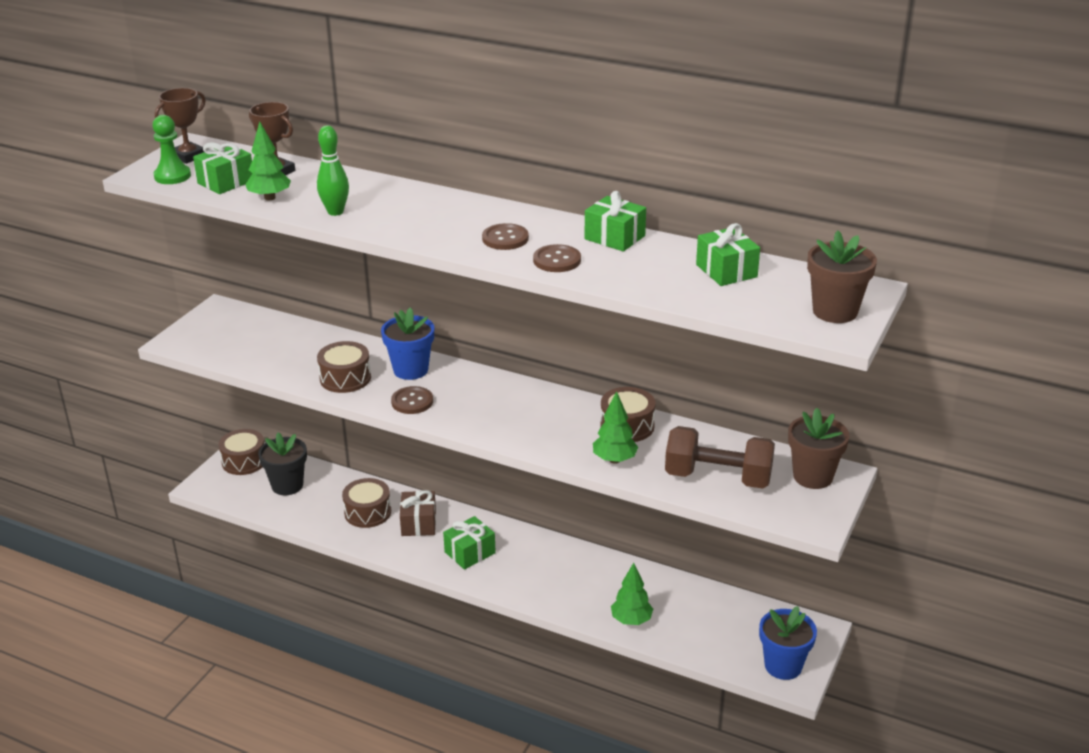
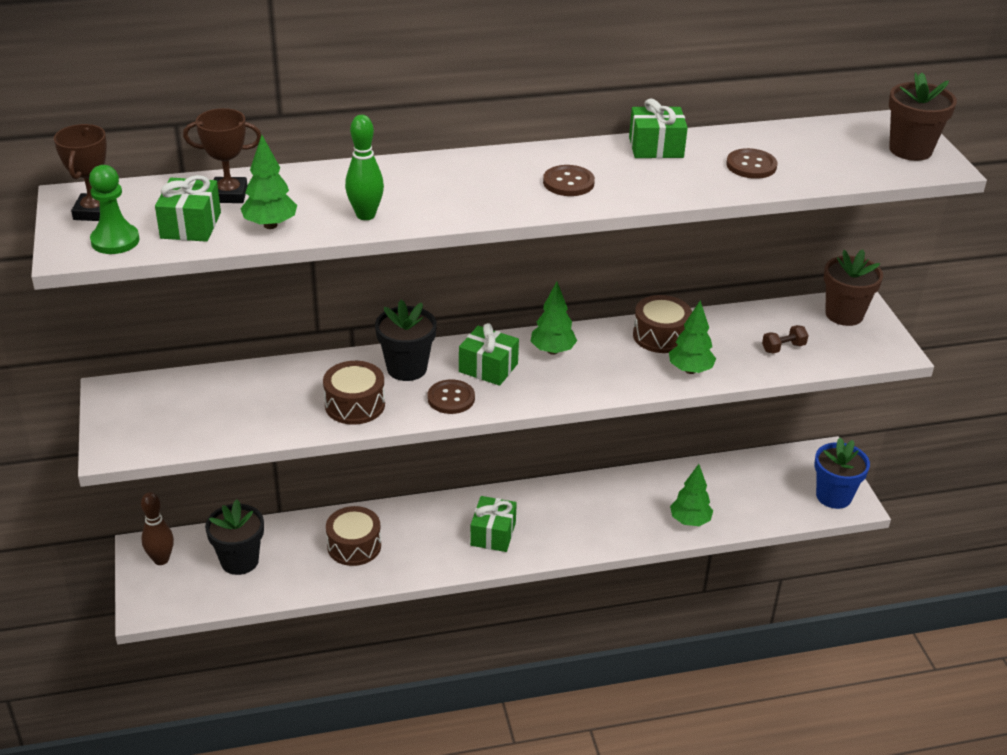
camera: 40 degrees left, 5 degrees up
(244, 461) = (161, 559): brown drum -> brown bowling pin
(410, 370) = (407, 368): blue flower pot -> black flower pot
(418, 523) = (415, 531): brown gift -> none
(528, 401) = (552, 351): none -> green tree
(557, 260) = (645, 186): brown button -> brown button (751, 165)
(718, 478) = (783, 348): brown dumbbell -> brown dumbbell, size x0.42
(726, 271) = (786, 145): green gift -> green gift (488, 368)

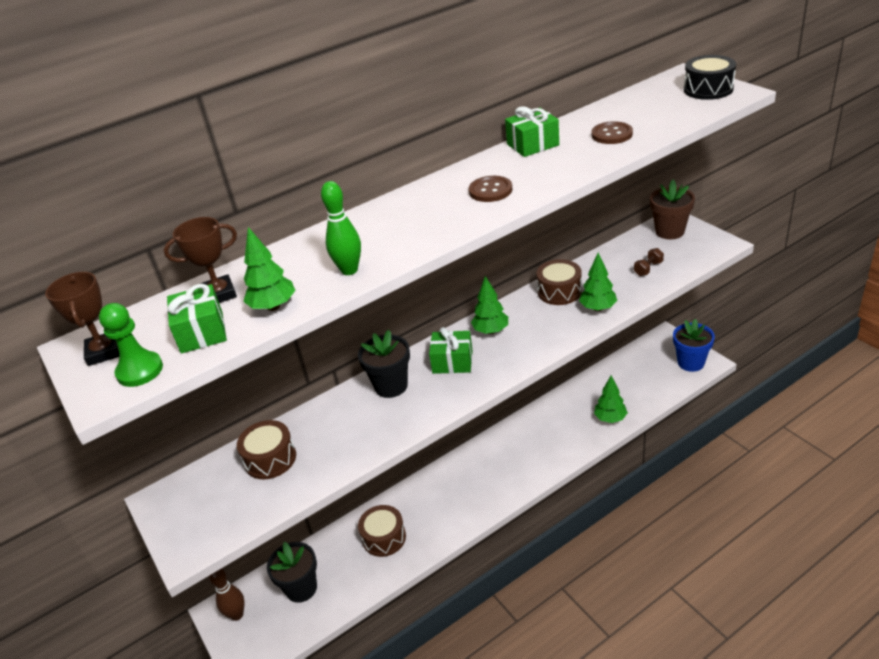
camera: 15 degrees left, 0 degrees up
(355, 405) = (369, 431): brown drum -> brown drum (270, 459)
(451, 398) = (440, 396): brown button -> none
(493, 534) = (481, 485): green gift -> none
(910, 150) = (708, 89): brown flower pot -> black drum

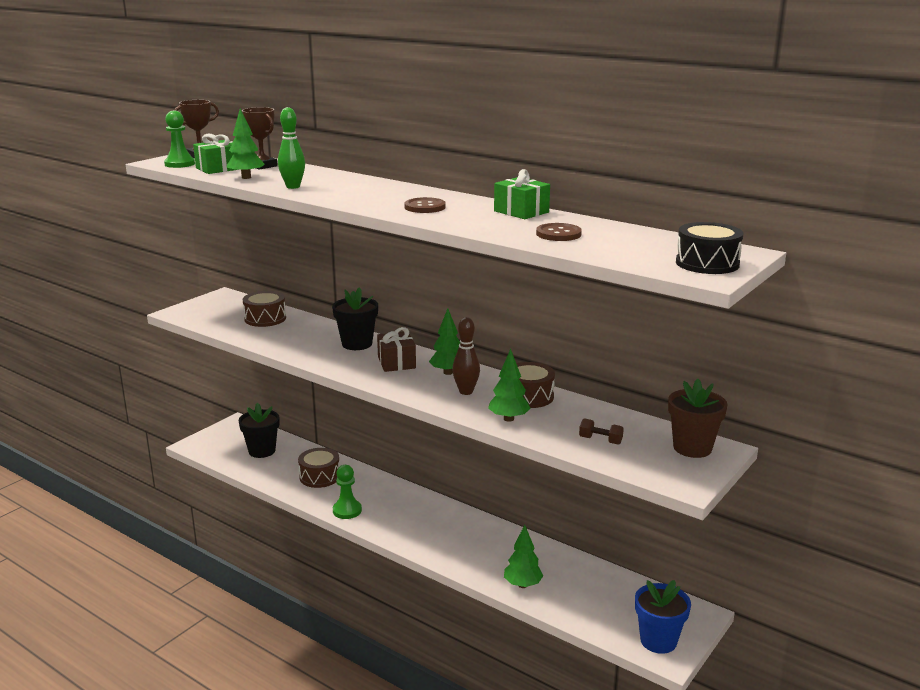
camera: 65 degrees right, 15 degrees down
(237, 614) = (234, 431): brown bowling pin -> brown bowling pin (466, 391)
(452, 362) = (396, 362): green gift -> brown gift
(458, 521) = (347, 510): none -> green pawn

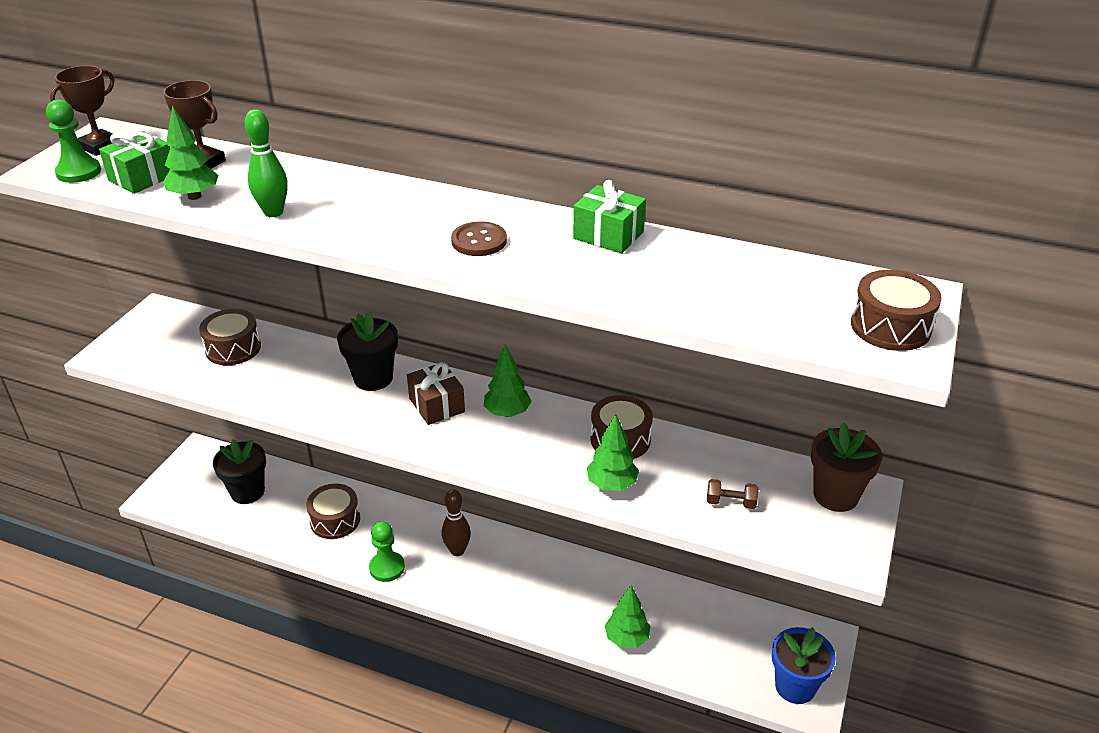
camera: 15 degrees left, 15 degrees up
(466, 391) = (542, 444): brown bowling pin -> brown bowling pin (457, 550)
(558, 234) = (681, 283): brown button -> none
(707, 263) = (890, 327): black drum -> brown drum

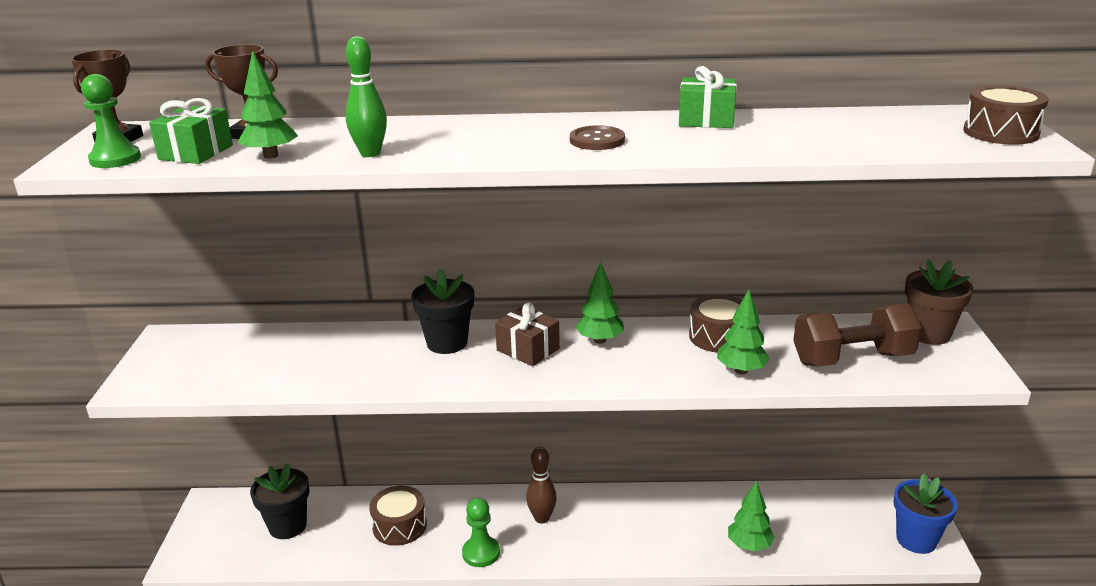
camera: 20 degrees left, 10 degrees down
(233, 348) = (278, 350): brown drum -> none
(730, 502) = (852, 359): brown dumbbell -> brown dumbbell, size x2.38

